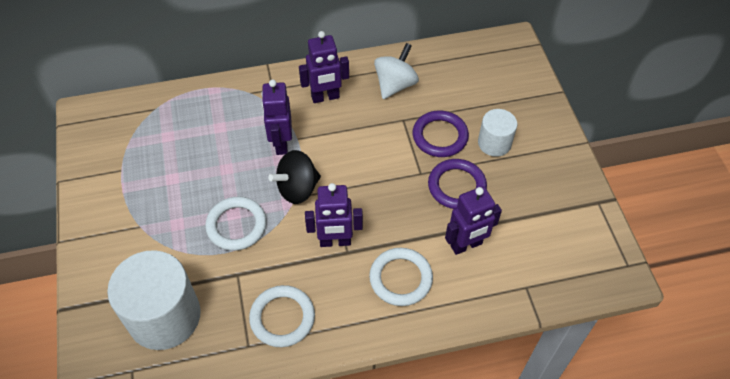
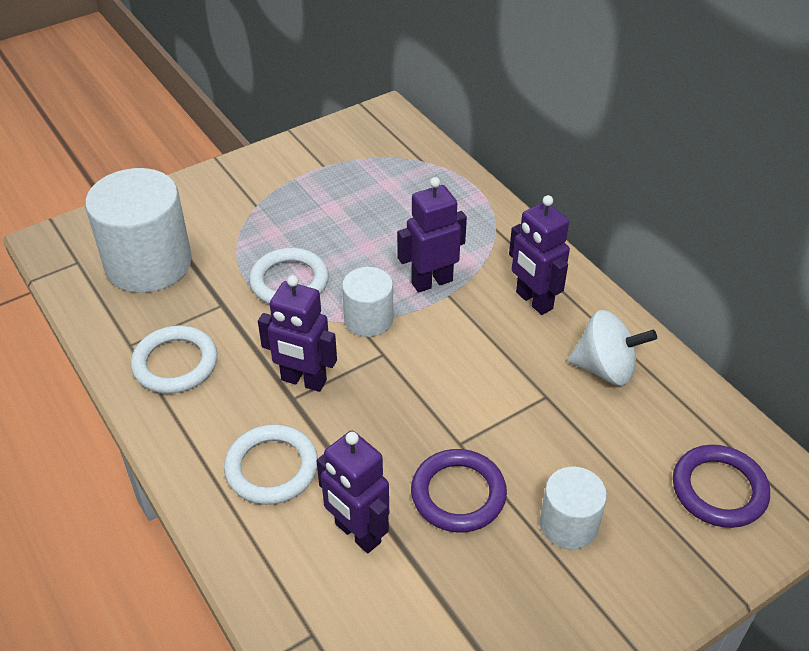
camera: 70 degrees right, 10 degrees down
(297, 189) = (368, 319): black spinning top -> white cylinder
(335, 241) = (303, 381): purple robot -> purple robot turned 45 degrees counterclockwise
(440, 136) = (541, 448): purple ring -> purple ring (719, 489)

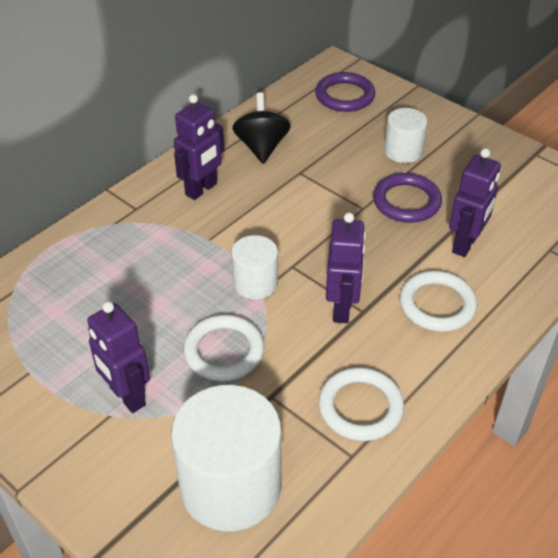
camera: 105 degrees left, 0 degrees up
(431, 282) = (195, 252): purple robot -> purple robot (127, 396)
(605, 369) = (262, 147): white spinning top -> black spinning top

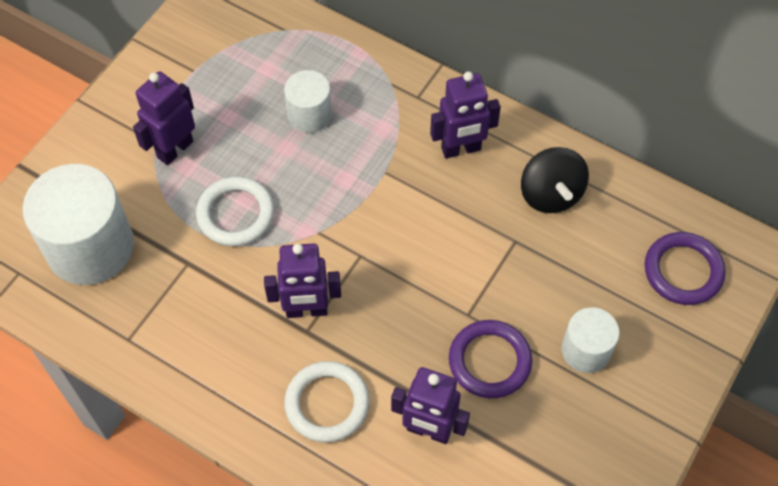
camera: 80 degrees right, 15 degrees up
(201, 189) = (461, 149): purple robot -> purple robot turned 45 degrees counterclockwise
(255, 283) = (329, 225): white cylinder -> white cylinder (309, 115)
(262, 147) = (550, 194): black spinning top -> black spinning top turned 90 degrees clockwise
(360, 407) = (182, 340): white ring -> none

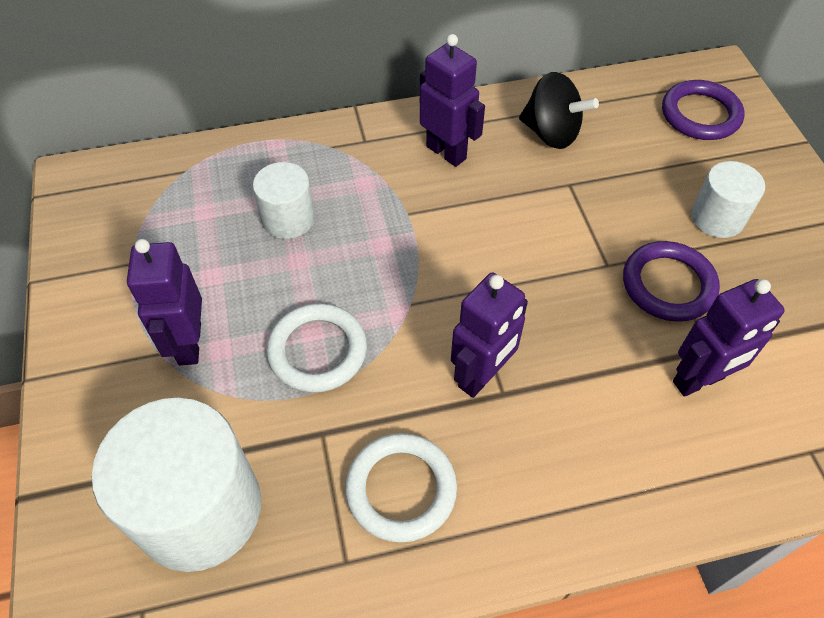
camera: 45 degrees left, 5 degrees down
(327, 404) = (597, 438): white ring -> white ring (401, 489)
(461, 149) = (446, 152): purple robot -> purple robot turned 75 degrees counterclockwise

